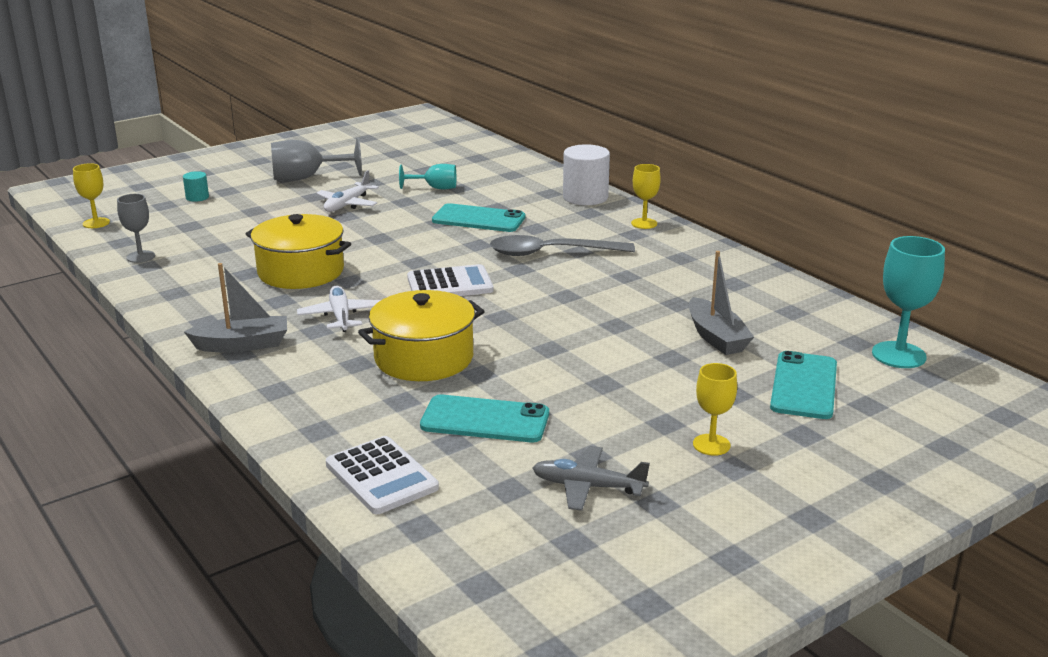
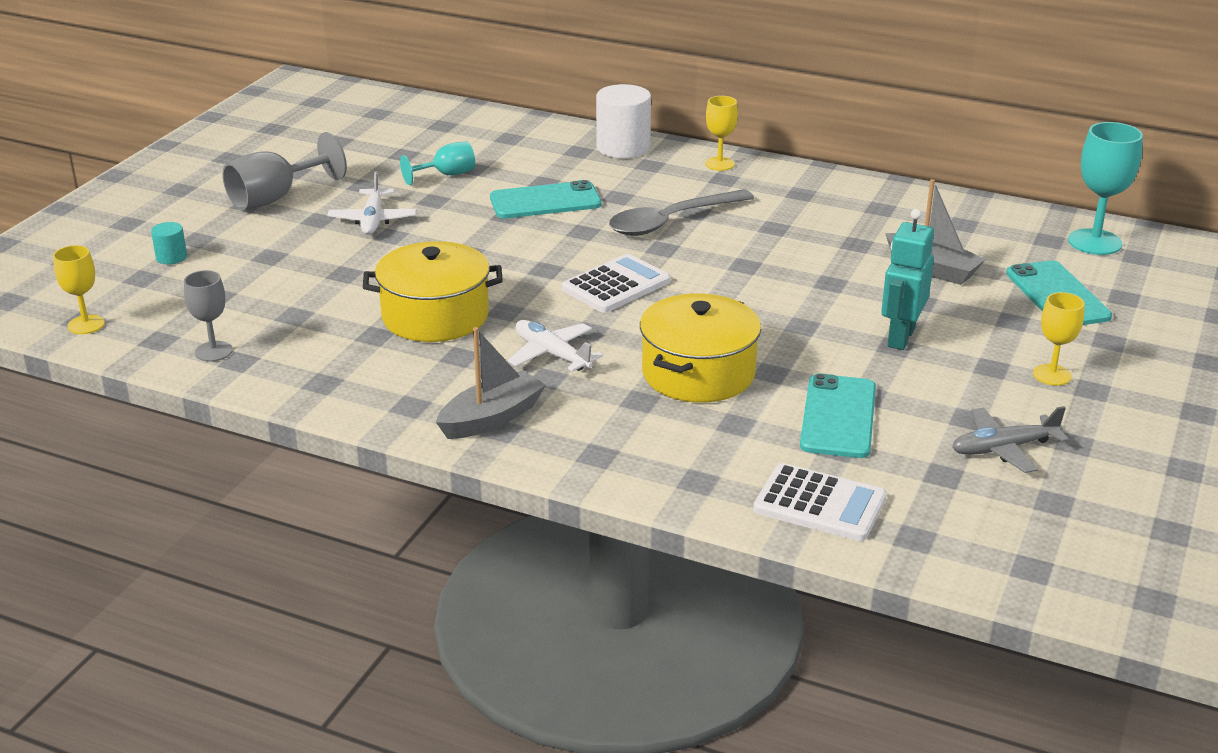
camera: 30 degrees left, 5 degrees up
(485, 420) = (838, 417): turquoise phone -> turquoise phone turned 60 degrees counterclockwise
(617, 379) = (900, 337): none -> turquoise robot

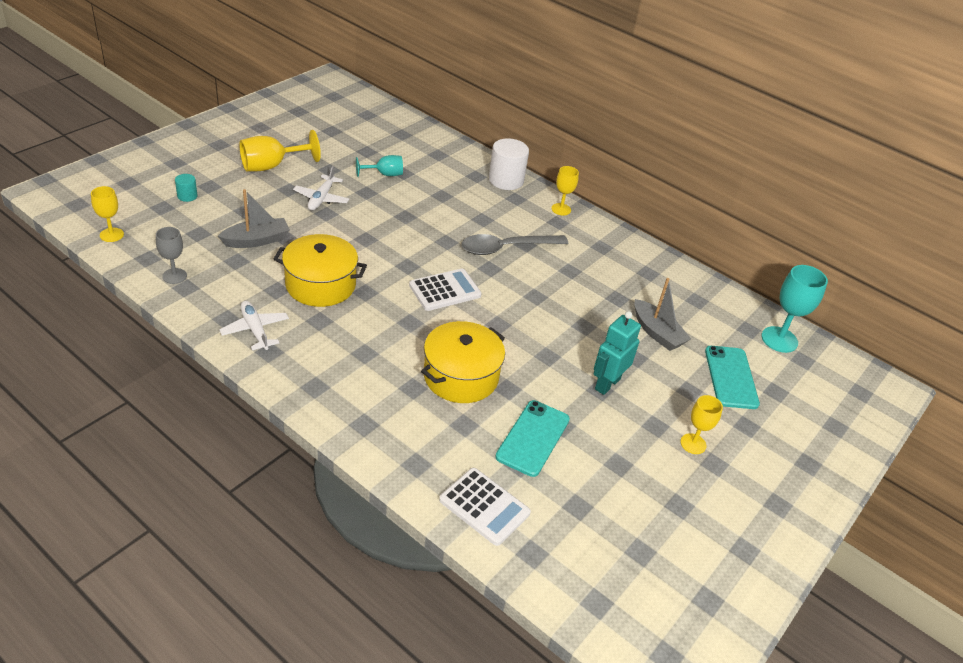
camera: 10 degrees right, 10 degrees up
(275, 198) = (271, 166): grey goblet -> yellow goblet
(492, 418) = (313, 376): grey boat -> grey boat (256, 240)
(545, 201) = (435, 211): turquoise phone -> none
(551, 354) = (376, 335): white plane -> white plane (255, 330)
(1003, 448) = (629, 496): grey plane -> none

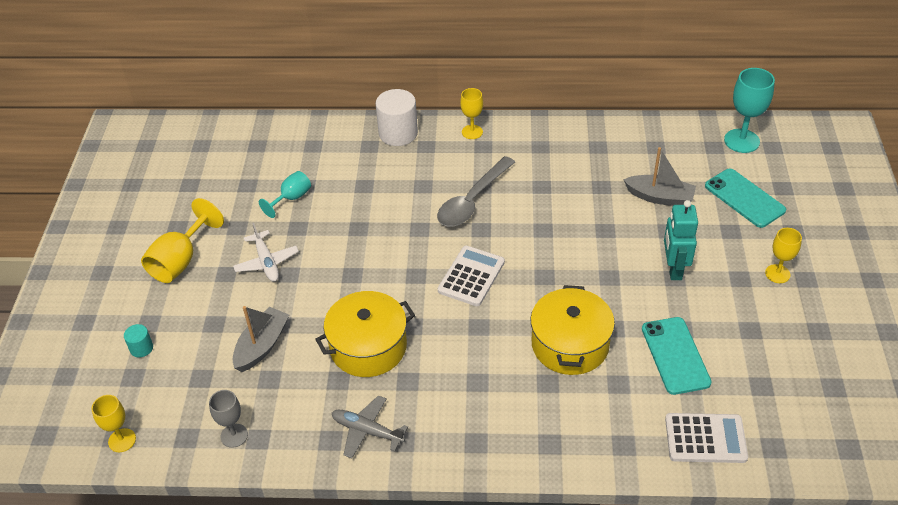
camera: 30 degrees left, 5 degrees up
(255, 330) = (367, 431): white plane -> grey plane

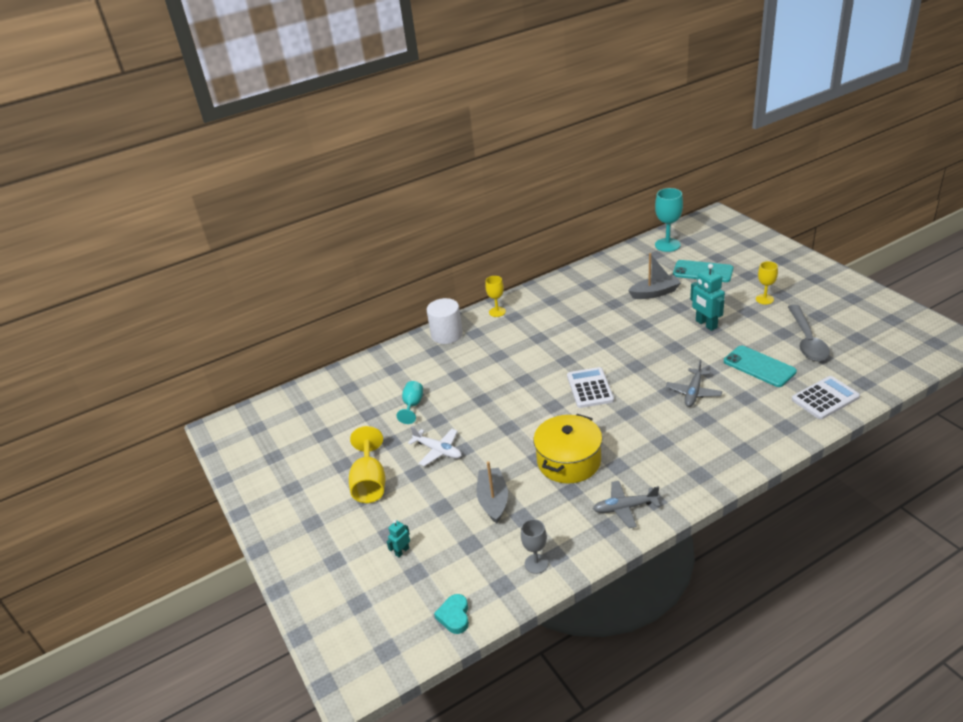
camera: 30 degrees left, 10 degrees down
(122, 440) = (454, 616): yellow goblet -> turquoise heart
(141, 348) = (402, 551): turquoise cylinder -> turquoise robot
(472, 201) = (541, 348): grey spoon -> grey spoon (807, 341)
(570, 344) = (693, 392): yellow pot -> grey plane

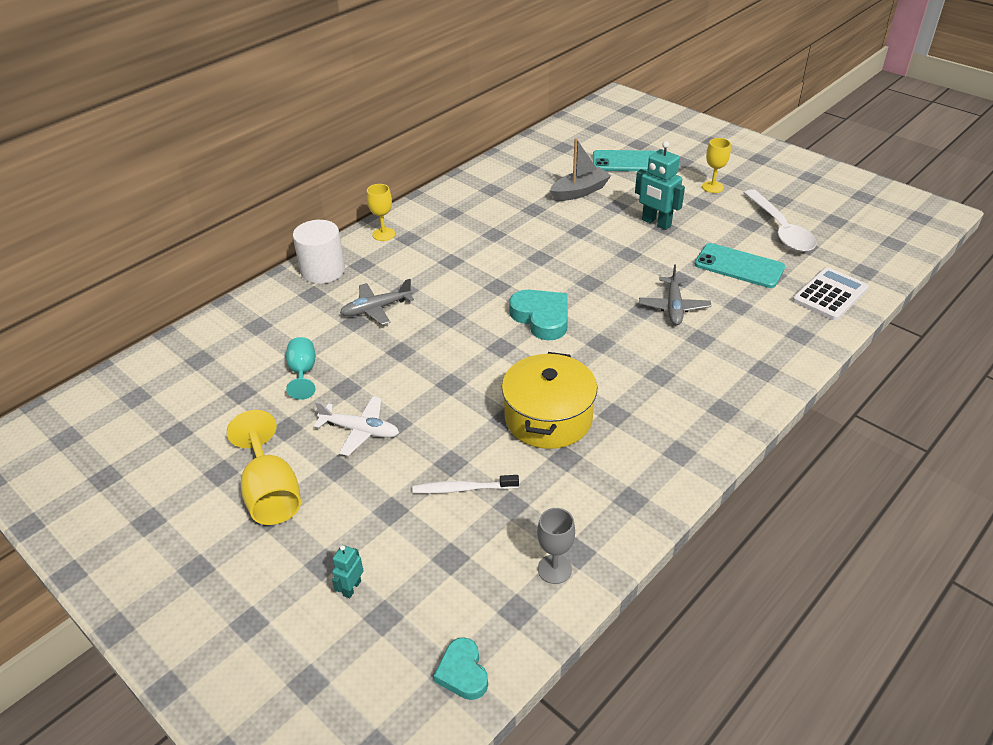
camera: 20 degrees left, 5 degrees up
(493, 500) = (463, 489): grey boat -> white toothbrush
(590, 388) = (542, 318): white calculator -> turquoise heart
(624, 508) = (645, 469): grey plane -> grey plane (376, 309)
(667, 245) = (573, 134): turquoise goblet -> none
(807, 341) = (781, 230): grey spoon -> white spoon

